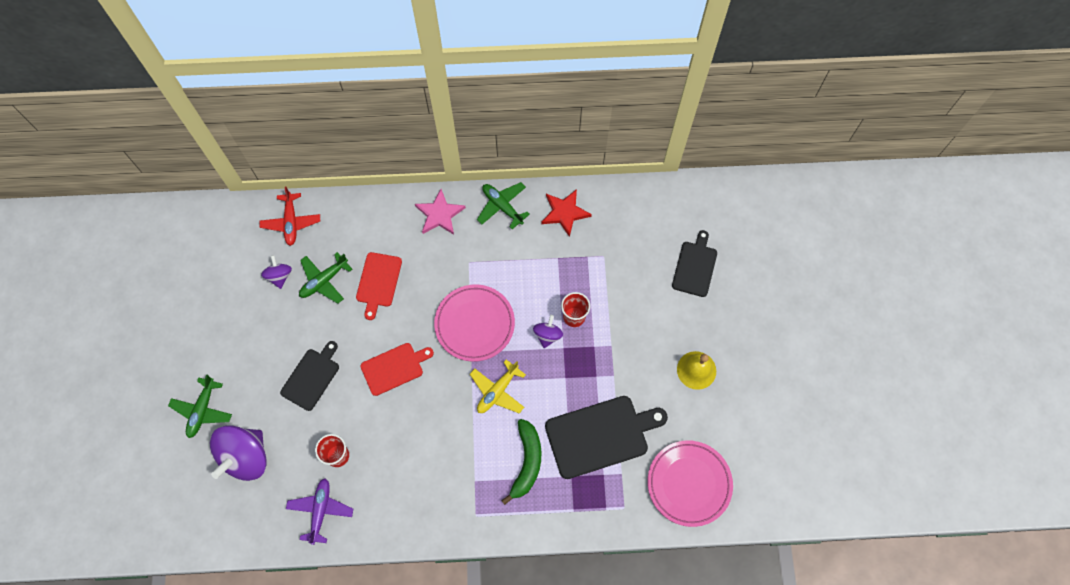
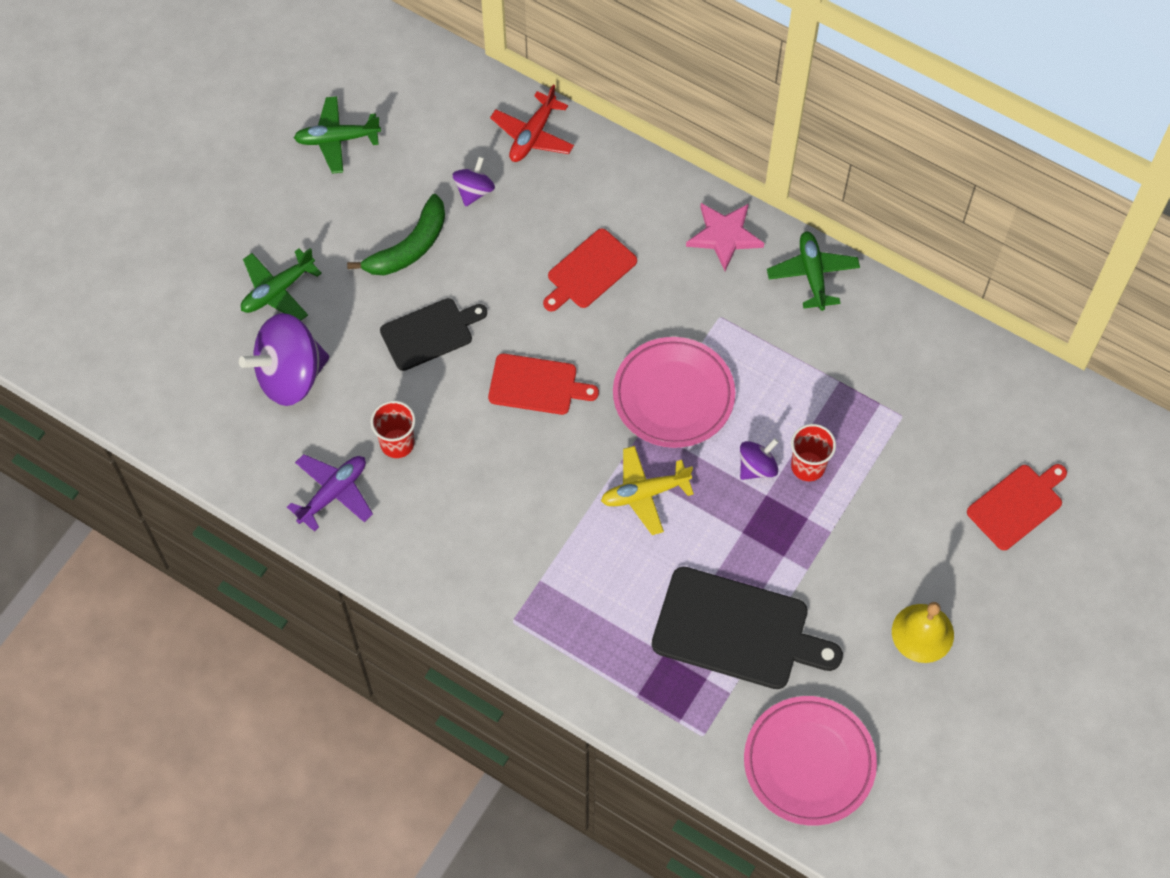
camera: 35 degrees right, 5 degrees down
(324, 281) = (524, 229): green plane -> green plane (337, 139)
(527, 462) = (620, 600): green banana -> green banana (409, 247)
(564, 213) = (889, 331): red star -> none
(695, 266) = (1017, 505): black cutting board -> red cutting board

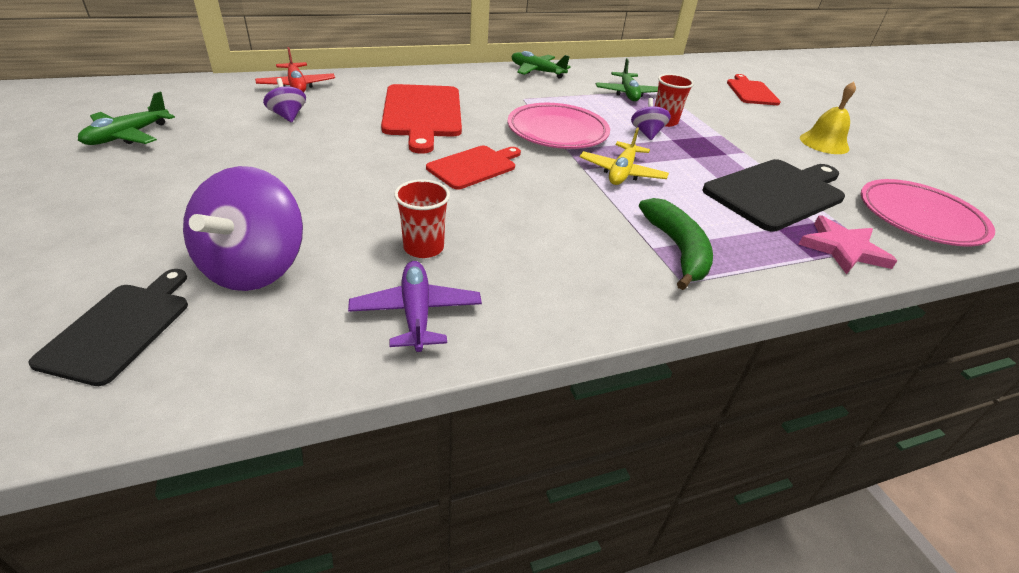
camera: 55 degrees left, 25 degrees down
(278, 290) = (167, 227): green plane -> green plane (628, 93)
(409, 247) = (272, 155): green banana -> green banana (677, 249)
(430, 333) = (355, 182): black cutting board -> black cutting board (120, 328)
(589, 271) = (422, 114): red cutting board -> red cutting board, size x1.63
(724, 236) = (473, 77): pink star -> pink star (843, 248)

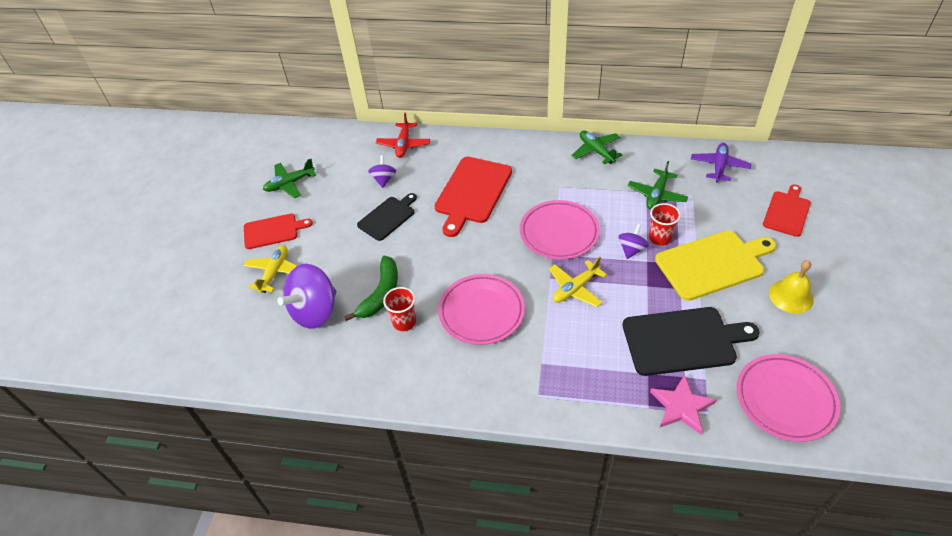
camera: 35 degrees right, 10 degrees up
(120, 328) = (248, 333): black cutting board -> black cutting board (388, 217)
(145, 235) = (275, 272): none -> yellow plane
(416, 313) = (376, 367): purple plane -> purple plane (719, 166)
(474, 166) = (475, 258): red cutting board -> red cutting board (273, 231)
(528, 214) = (481, 312): none -> pink plate
(677, 249) = (557, 370): green banana -> green banana (381, 294)
(733, 132) = (713, 264): none -> yellow cutting board

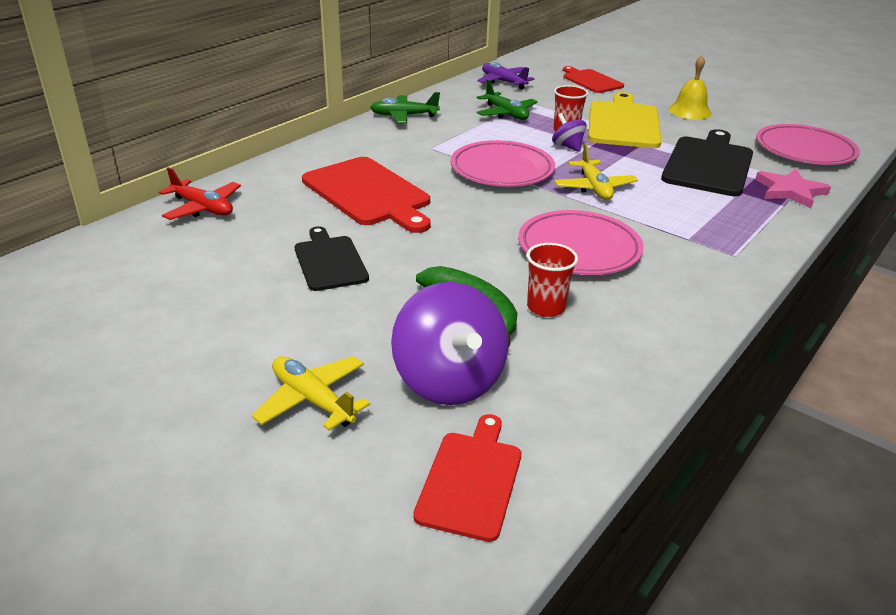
camera: 65 degrees left, 15 degrees down
(273, 231) = (208, 374): red cutting board -> red cutting board (471, 480)
(290, 184) = (119, 325): green plane -> none
(384, 179) = (249, 242): purple spinning top -> none

